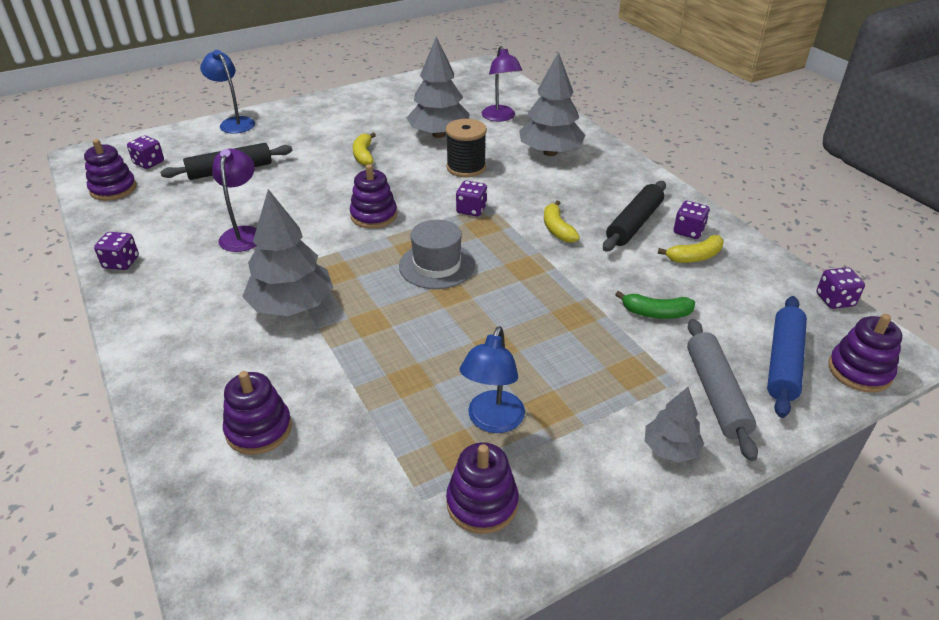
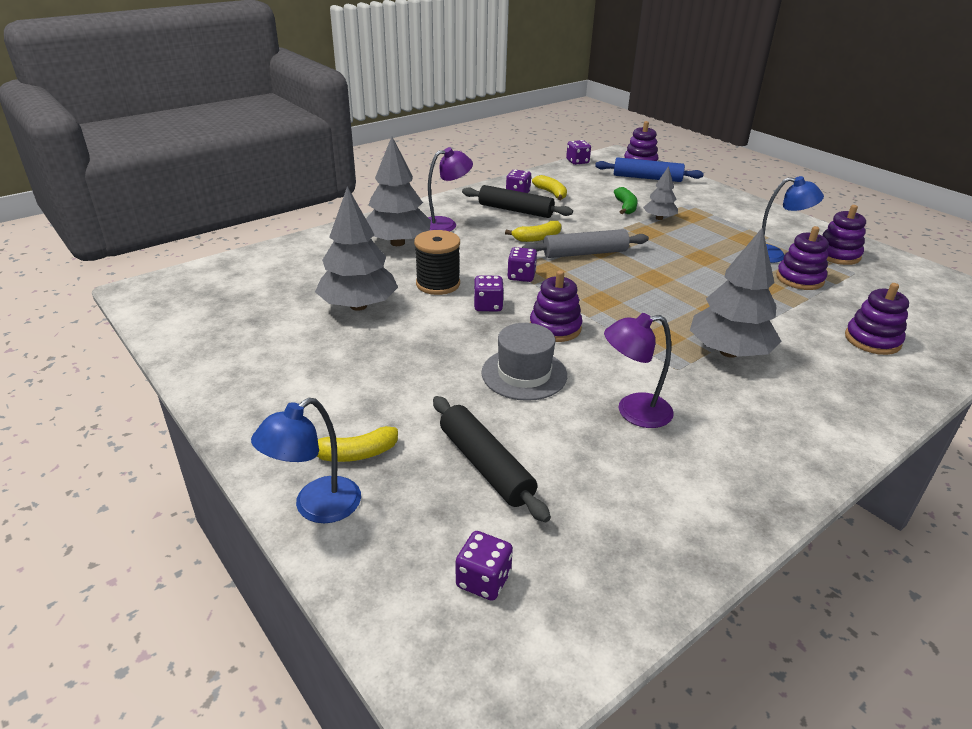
camera: 100 degrees left, 5 degrees down
(113, 189) = (584, 596): purple stacking toy -> purple stacking toy (799, 279)
(121, 262) = (750, 503): purple dice -> purple dice (488, 306)
(364, 155) = (420, 352): yellow banana -> yellow banana (355, 453)
(437, 265) = (620, 286): grey hat -> grey hat (524, 374)
(500, 117) = (312, 271): purple lamp -> purple lamp (445, 224)
(670, 449) = (744, 207): grey tree -> grey tree (659, 218)
(716, 393) = (689, 195): grey rolling pin -> grey rolling pin (585, 253)

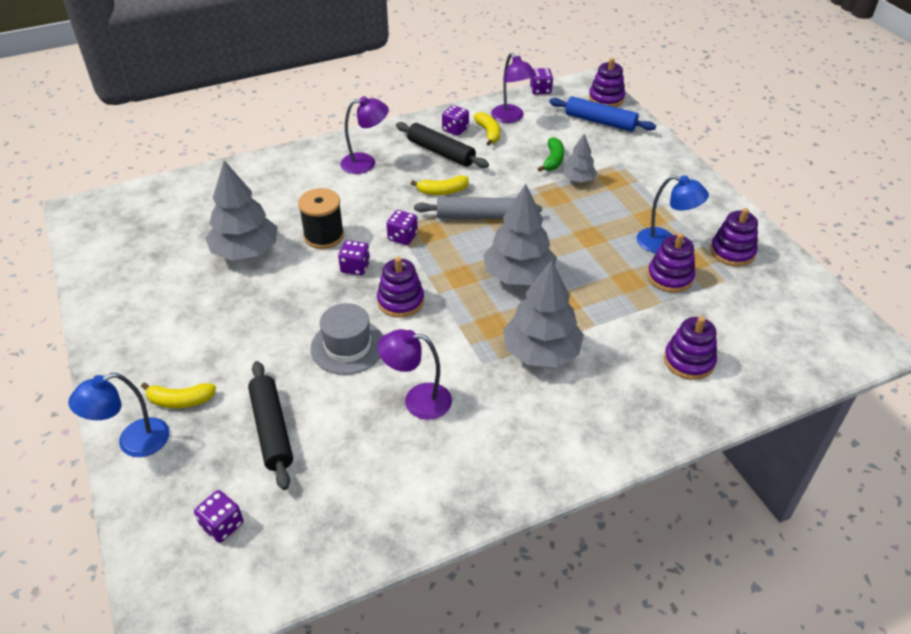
camera: 15 degrees right, 10 degrees up
(397, 243) = (311, 181): grey tree -> grey tree (518, 275)
(564, 181) = (511, 118): none -> purple lamp

